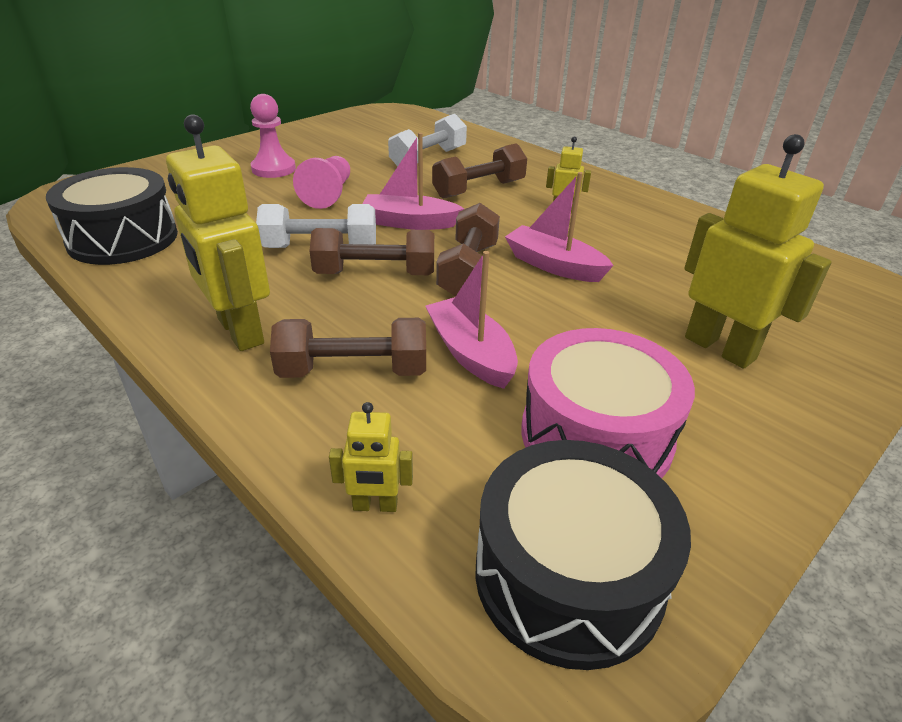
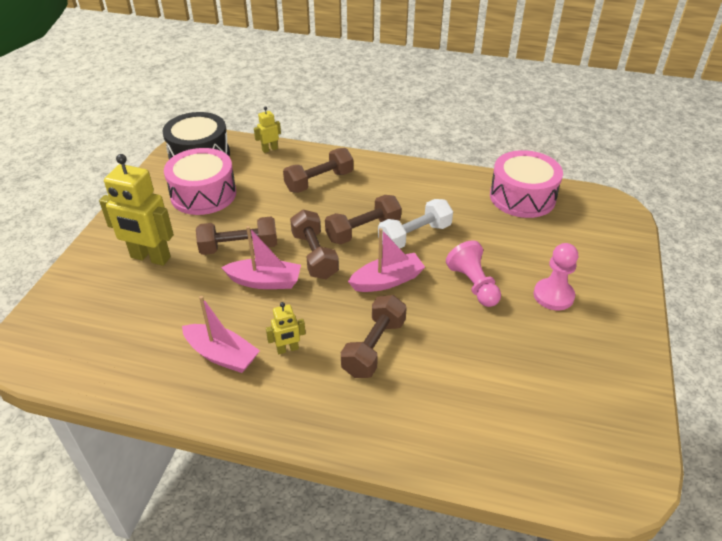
camera: 150 degrees right, 5 degrees up
(123, 238) = (522, 197): black drum -> pink drum
(239, 331) = (386, 178): yellow robot -> none
(428, 158) = (461, 379): white dumbbell -> none
(471, 353) = (275, 207): pink boat -> pink boat (222, 355)
(568, 314) = (239, 247): none -> brown dumbbell

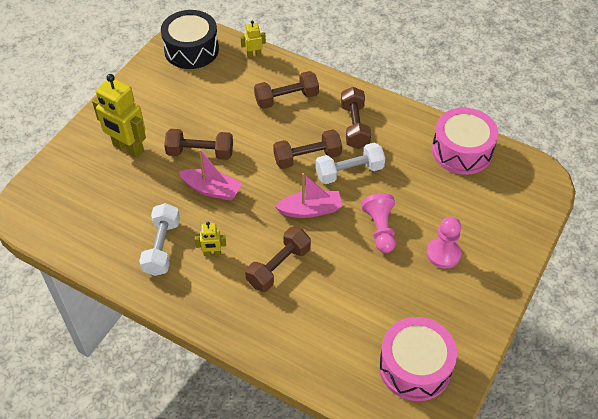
camera: 15 degrees right, 10 degrees up
(203, 194) = (184, 93): pink drum -> pink drum (415, 367)
(222, 355) = (162, 247): pink boat -> white dumbbell
(314, 255) = (259, 173): brown dumbbell -> brown dumbbell (354, 126)

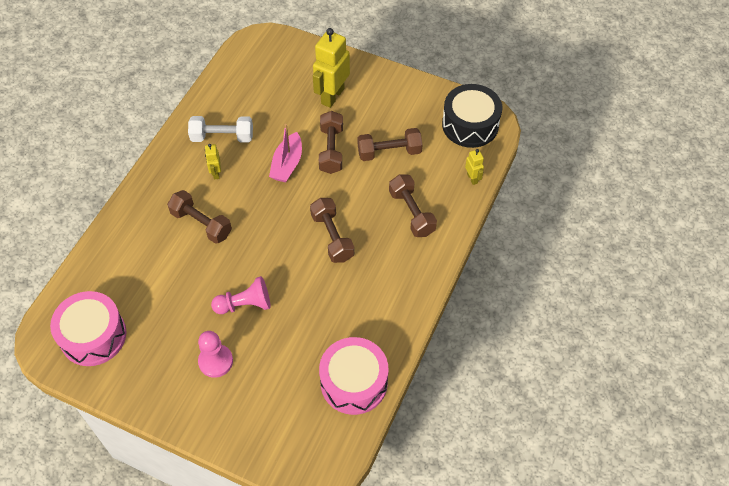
camera: 85 degrees right, 5 degrees up
(310, 210) = (266, 244): pink boat -> none
(349, 172) = (316, 274): white dumbbell -> none
(354, 126) = (379, 277): brown dumbbell -> brown dumbbell (389, 152)

